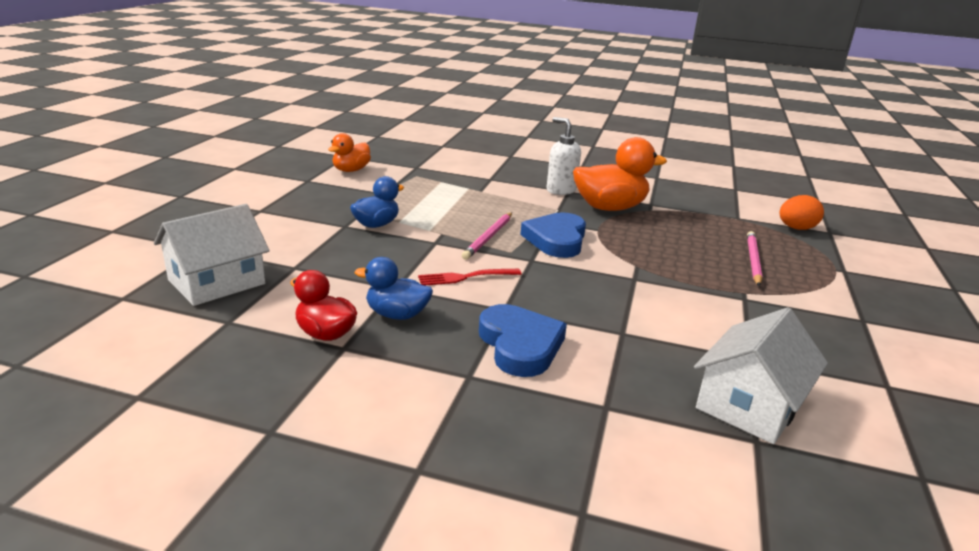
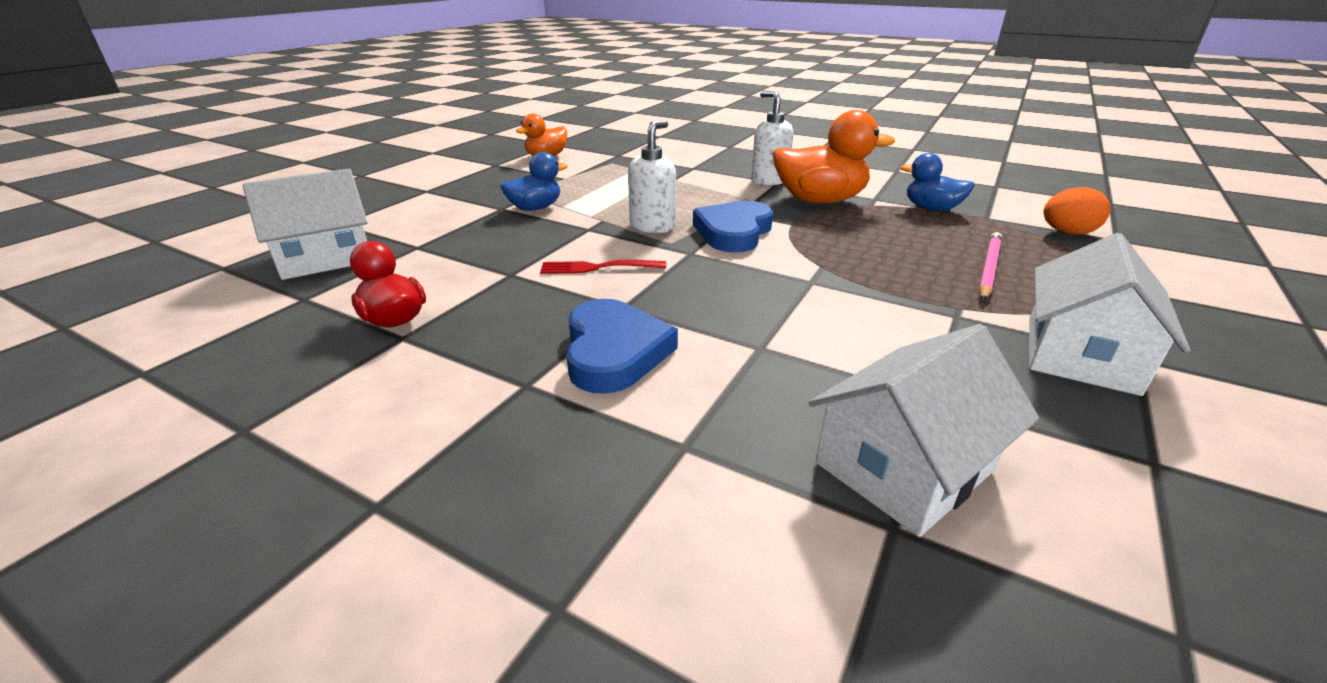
camera: 15 degrees right, 5 degrees up
(397, 314) = (489, 304): blue duck -> blue duck (931, 209)
(488, 237) = (653, 226): pink pencil -> white soap dispenser
(829, 321) = (1080, 354): none -> white house

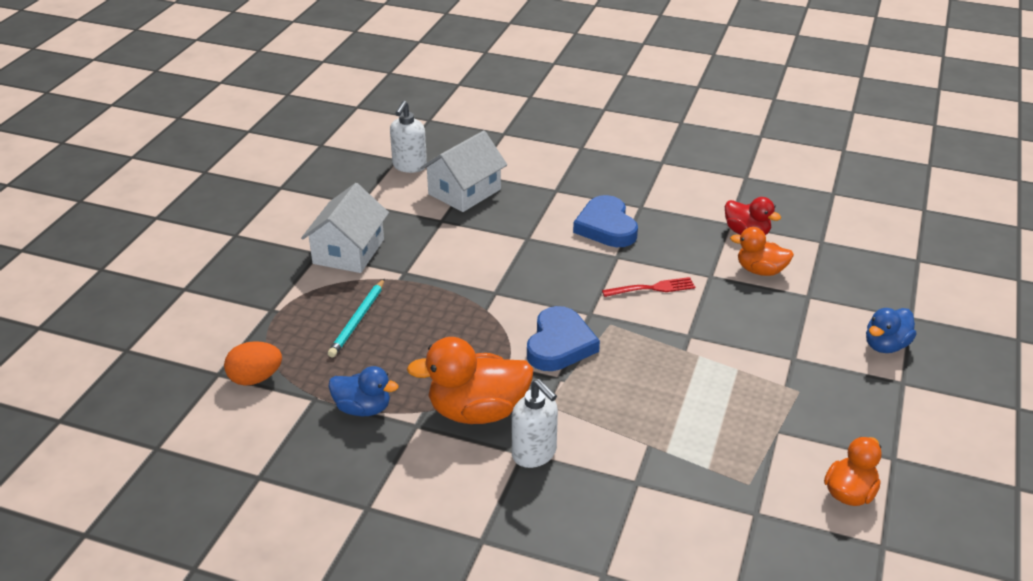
camera: 170 degrees right, 5 degrees up
(325, 257) = (861, 277): white house -> none
(439, 273) = (760, 271): none -> orange duck
(535, 208) = (760, 361): blue duck -> blue duck (885, 345)
(653, 226) = (633, 344): white soap dispenser -> white soap dispenser (409, 166)
(988, 268) = (358, 320): pink pencil -> turquoise pencil

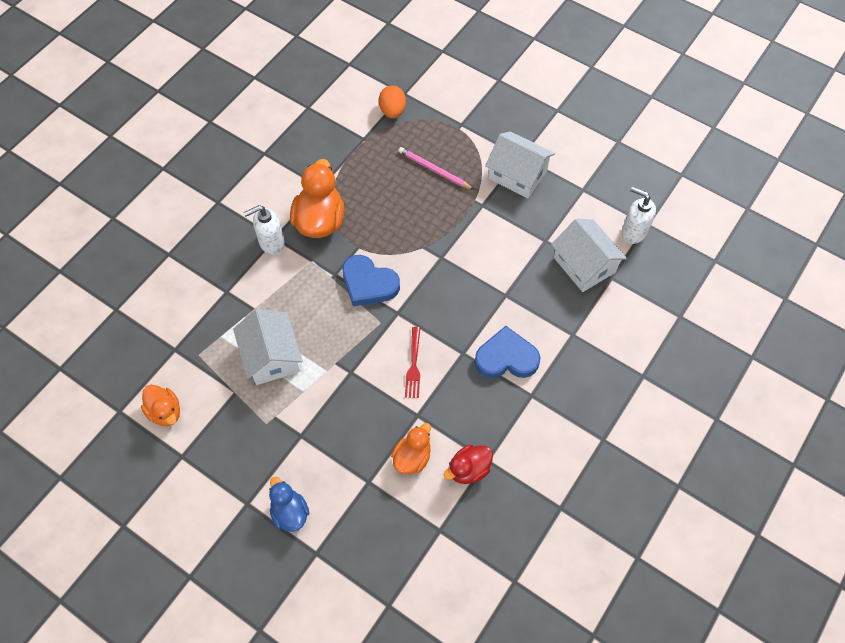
camera: 105 degrees right, 25 degrees up
(358, 320) = (434, 170): turquoise pencil -> pink pencil
(363, 408) = (345, 162): blue duck -> none
(708, 408) = (272, 356): none -> white house

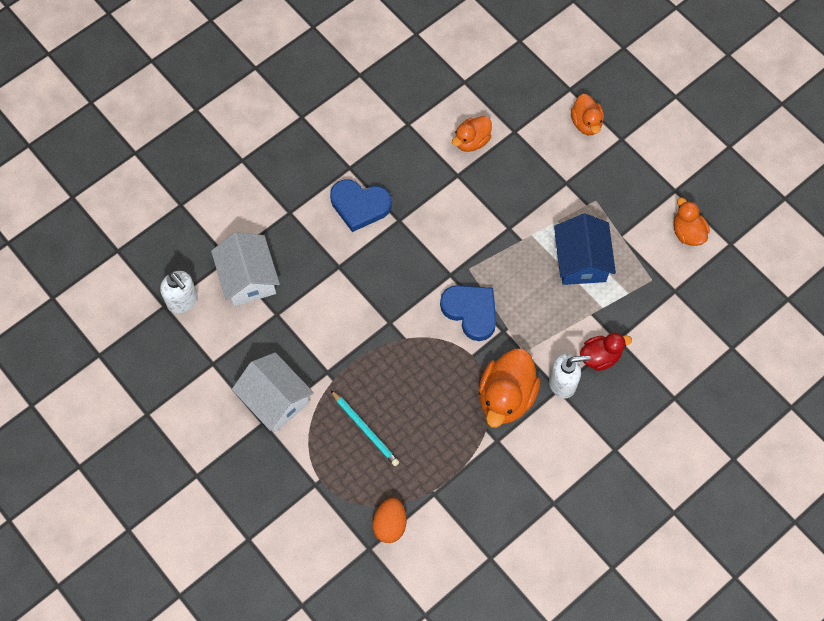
camera: 165 degrees left, 5 degrees up
(272, 356) = (581, 260): white house -> blue house
(290, 512) = (586, 123): blue duck -> orange duck
(413, 365) = (448, 220): red fork -> none
(434, 170) = (365, 429): pink pencil -> turquoise pencil
(468, 469) = (426, 120): red duck -> red duck (600, 357)

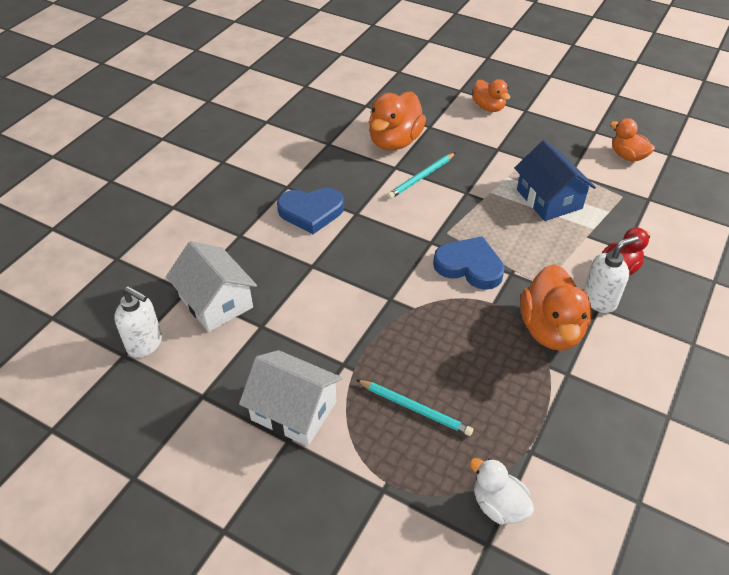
camera: 20 degrees left, 20 degrees down
(390, 524) = (498, 505): orange egg -> white duck
(471, 141) = (395, 141): orange duck -> orange duck, size x1.67
(476, 196) = (421, 177): none -> turquoise pencil

